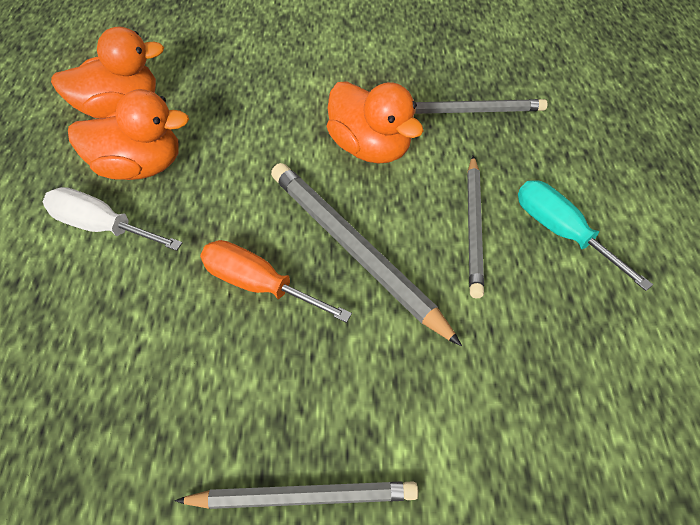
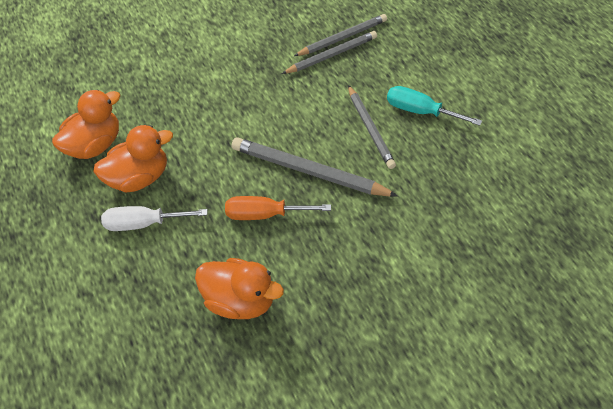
camera: 20 degrees left, 0 degrees up
(303, 497) = (357, 303): grey pencil -> grey pencil (343, 38)
(370, 148) = (281, 105): orange duck -> orange duck (241, 301)

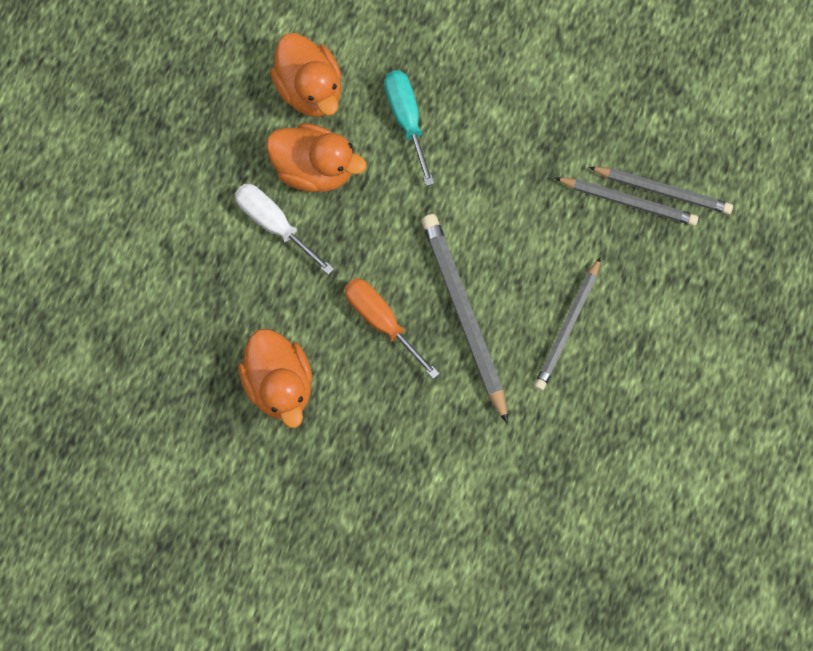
camera: 40 degrees right, 20 degrees up
(95, 145) = (310, 89): orange duck -> orange duck turned 60 degrees clockwise
(421, 111) = (635, 356): turquoise screwdriver -> turquoise screwdriver (406, 119)

